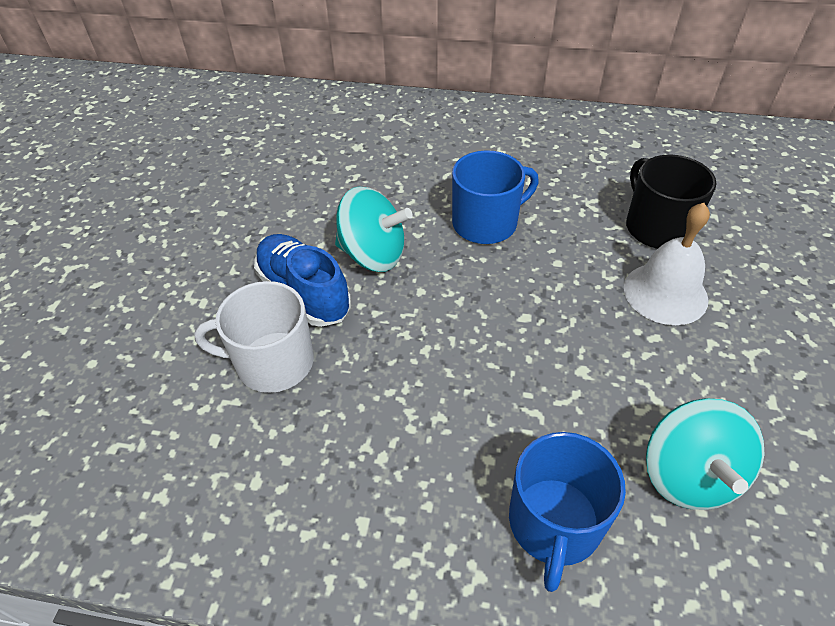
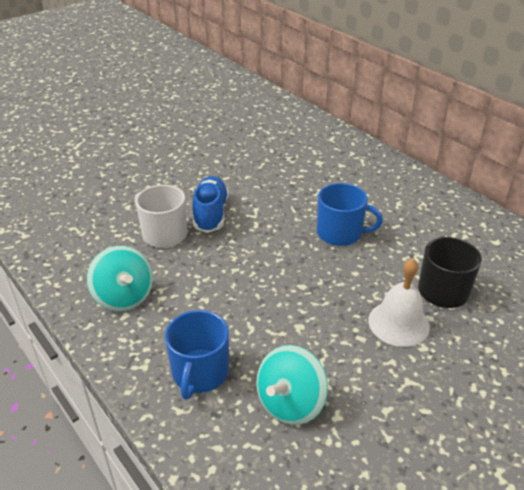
camera: 40 degrees right, 10 degrees down
(373, 255) = (262, 216): turquoise spinning top -> turquoise spinning top (124, 297)
(554, 523) = (200, 372): blue mug -> blue mug turned 45 degrees counterclockwise

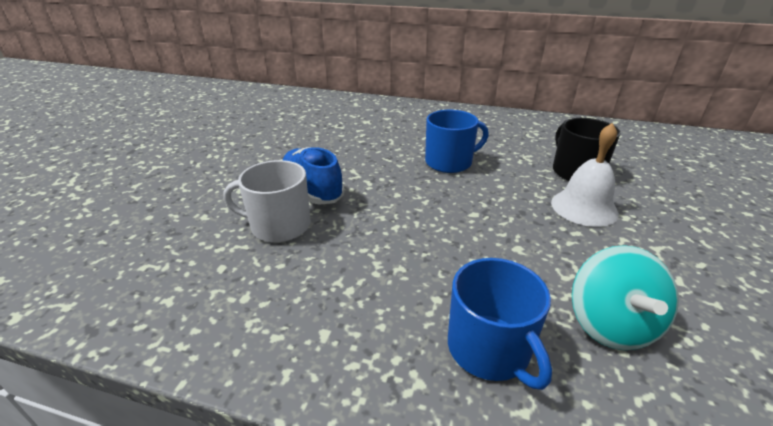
camera: 35 degrees left, 5 degrees down
(124, 297) = (300, 312): turquoise spinning top -> none

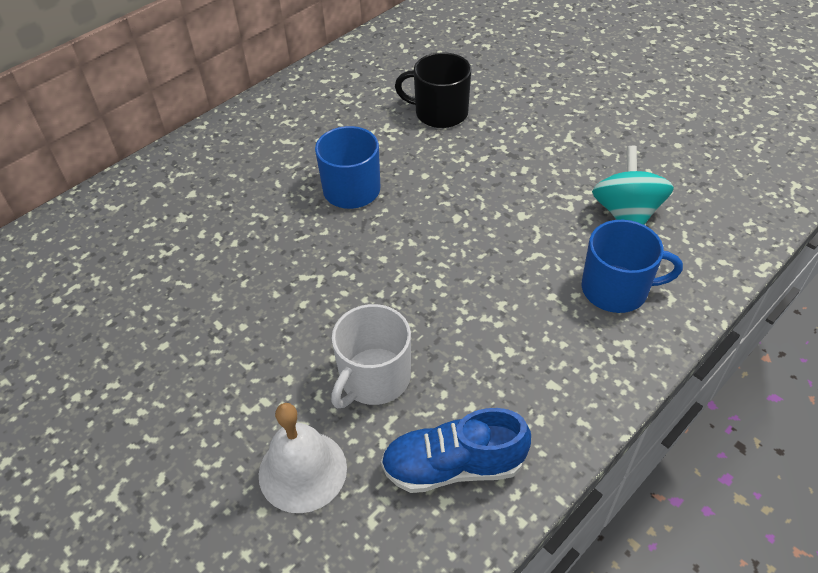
camera: 60 degrees left, 15 degrees up
(312, 189) = (319, 327): blue shoe -> blue shoe (453, 466)
(584, 207) = (496, 143): white bell -> white bell (302, 471)
(610, 324) = (626, 214): turquoise spinning top -> turquoise spinning top turned 120 degrees counterclockwise

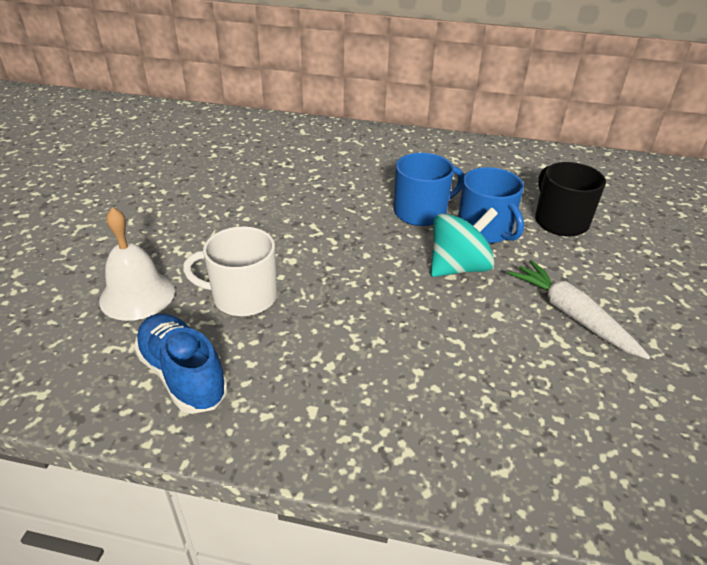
camera: 55 degrees right, 10 degrees down
(552, 175) = (571, 315): none -> white carrot
(616, 289) = (471, 417): blue mug -> blue mug (485, 230)
(626, 214) = (584, 389): turquoise spinning top -> turquoise spinning top (458, 267)

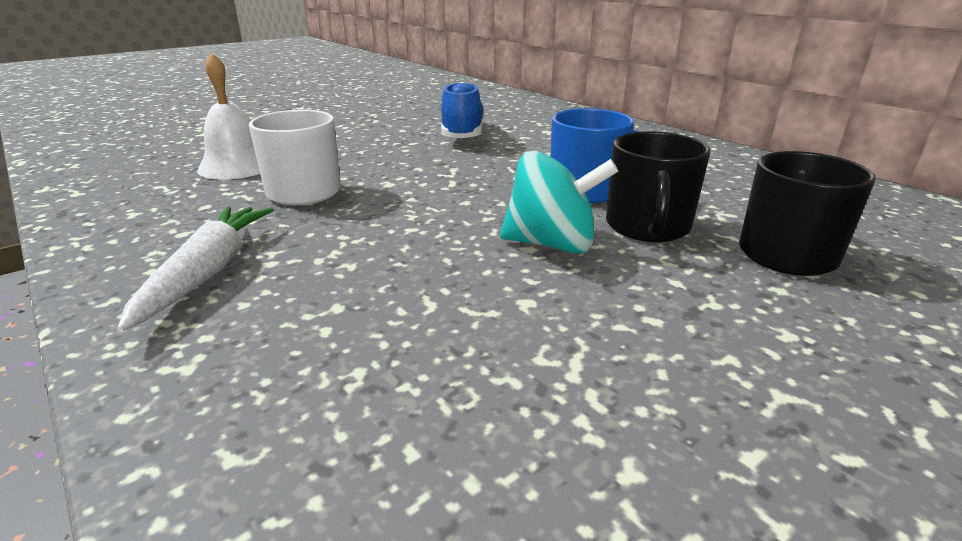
camera: 40 degrees right, 10 degrees down
(183, 375) = (161, 219): blue shoe -> blue shoe (463, 134)
(485, 230) = (647, 226): blue mug -> black mug
(571, 315) = (639, 350): white carrot -> white carrot (208, 272)

